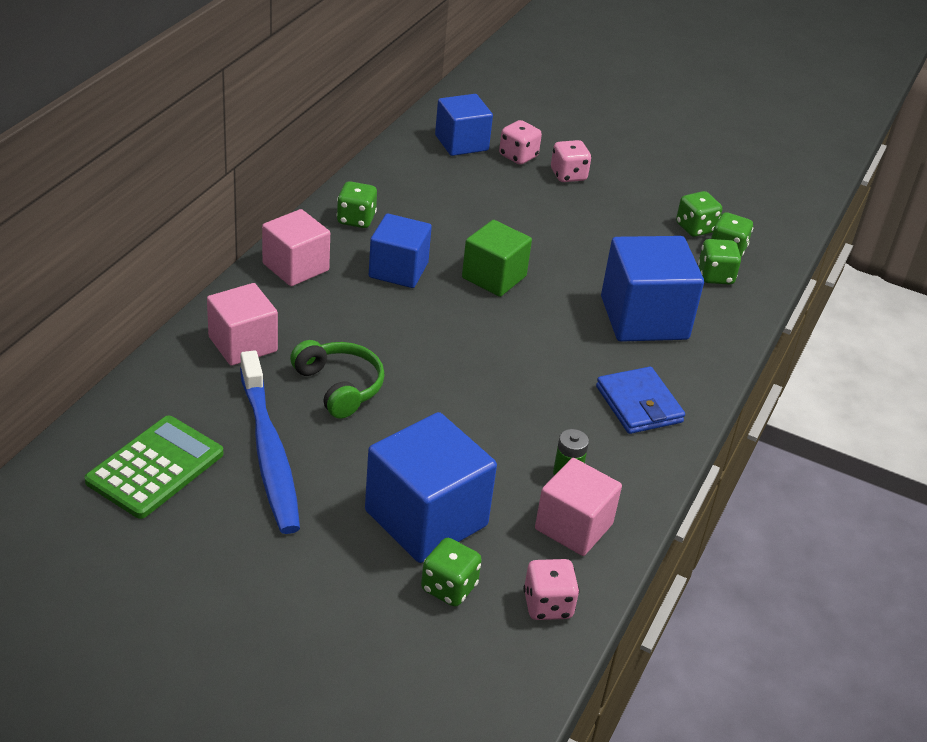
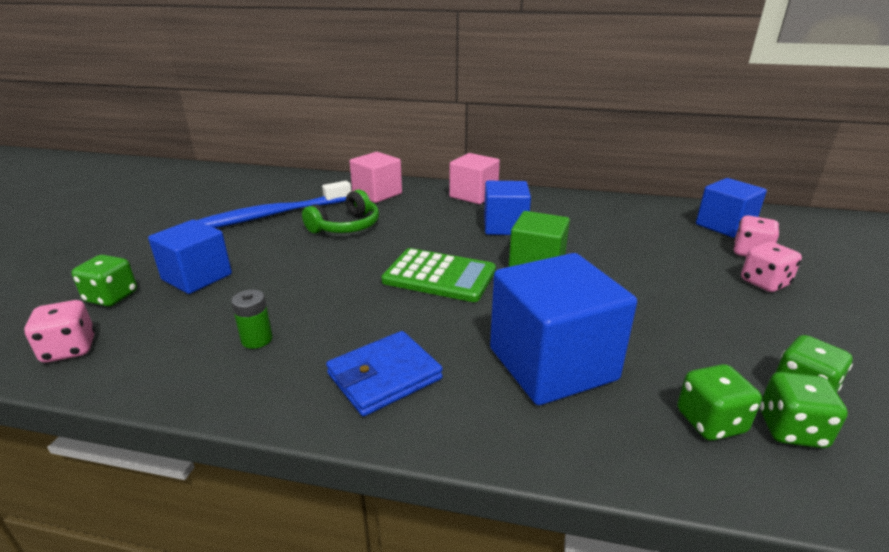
camera: 80 degrees right, 10 degrees down
(155, 467) = (250, 191): green calculator -> green calculator (439, 276)
(356, 219) = (553, 204): green dice -> none
(426, 518) = (197, 277): blue cube -> blue cube, size x0.66
(573, 527) = (176, 352): pink cube -> none

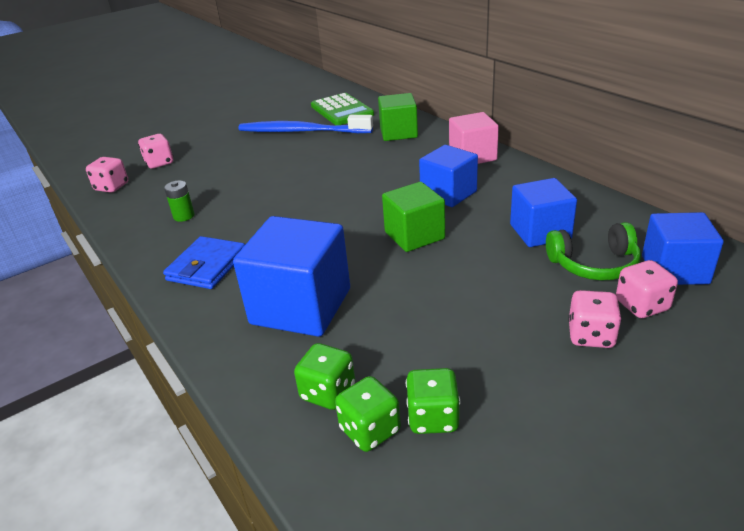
camera: 45 degrees right, 5 degrees up
(111, 297) = (159, 163): green dice -> pink dice
(197, 277) = (208, 164): blue cube -> blue cube (540, 232)
(346, 226) = (336, 155): green headphones -> green headphones (594, 265)
(377, 194) = (398, 133): pink cube -> green cube
(384, 376) = (207, 266): blue wallet -> blue wallet turned 75 degrees counterclockwise
(439, 276) = (334, 216): green calculator -> green calculator (342, 110)

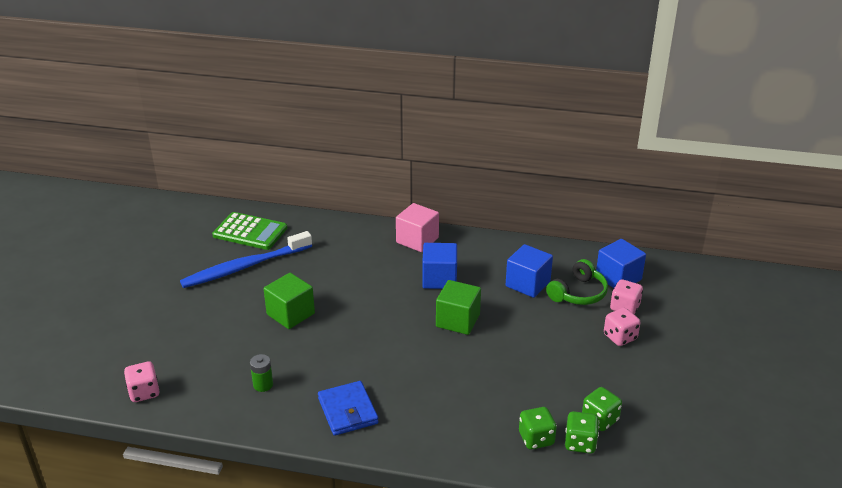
camera: 45 degrees left, 0 degrees up
(159, 163) = (152, 351): pink dice -> none
(301, 306) = (453, 402): blue cube -> none
(398, 133) = (333, 238): green cube -> green cube (290, 314)

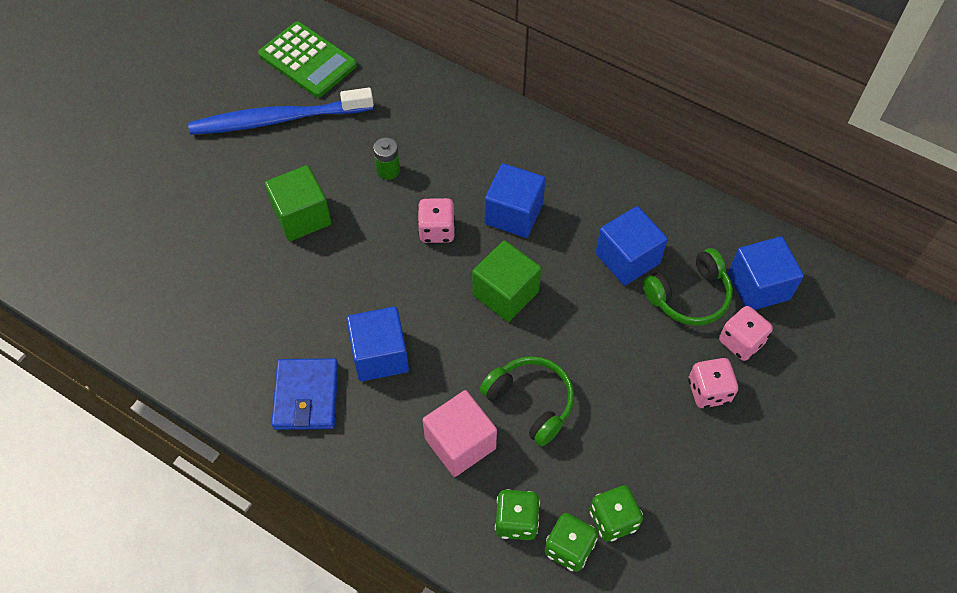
camera: 20 degrees right, 25 degrees up
(144, 392) = (87, 288): pink dice -> pink dice (437, 230)
(263, 385) = (224, 321): green battery -> green battery (388, 170)
(389, 375) = (380, 355): none -> blue cube
(417, 240) = (514, 136): pink cube -> pink cube (460, 443)
(508, 373) = (531, 402): none -> green headphones

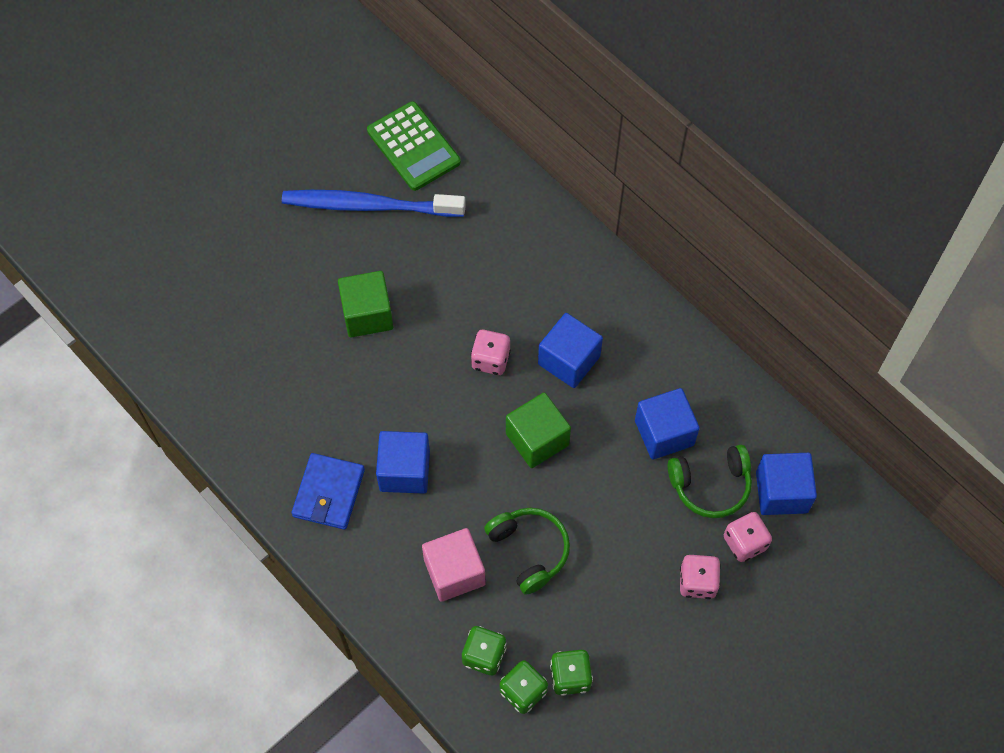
camera: 15 degrees right, 5 degrees up
(388, 170) = (461, 286): green battery -> none

